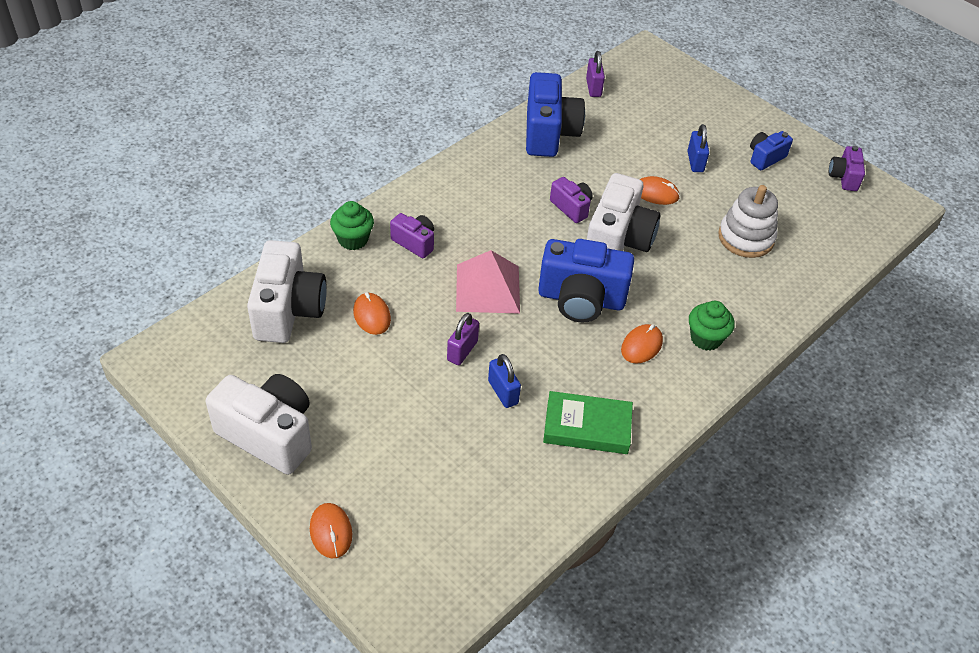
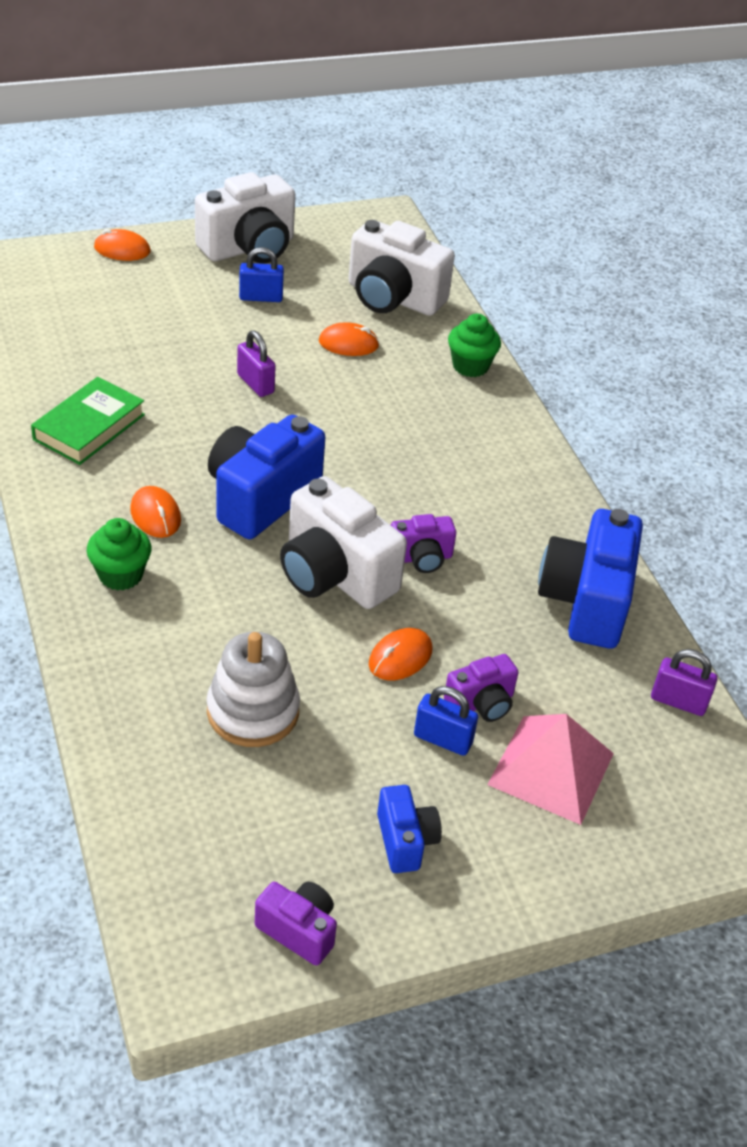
camera: 115 degrees right, 5 degrees down
(414, 242) = (438, 406): purple camera -> purple camera (481, 703)
(488, 288) = (330, 433): pink pyramid -> pink pyramid (551, 769)
(503, 392) = (180, 390): blue padlock -> blue padlock (261, 297)
(549, 133) = (586, 601): blue camera -> blue camera turned 75 degrees clockwise

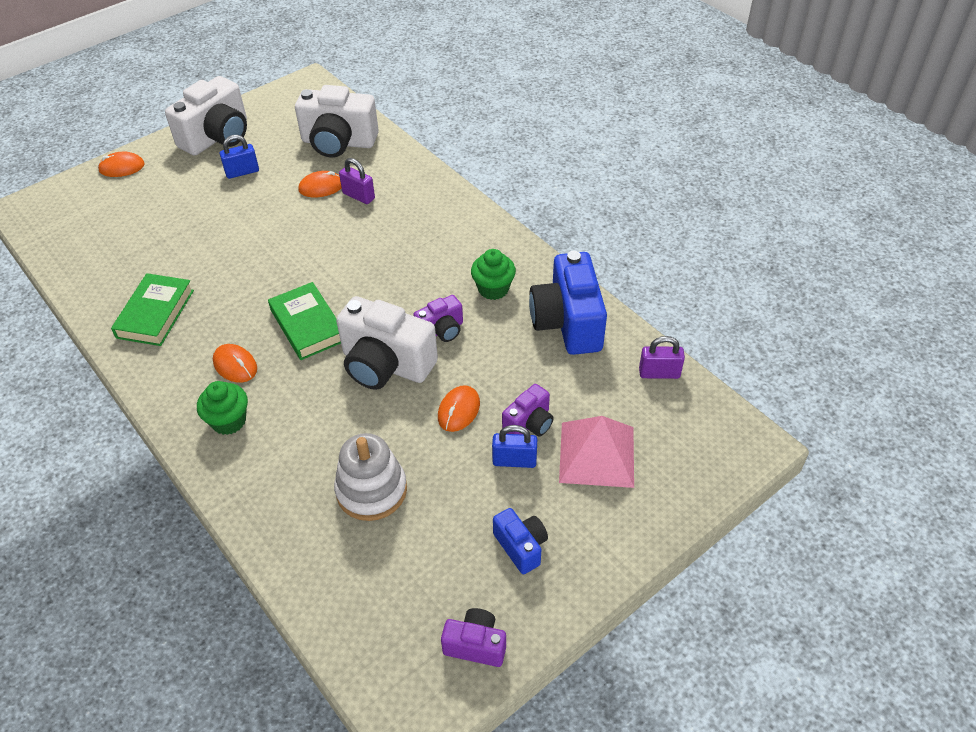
camera: 15 degrees left, 5 degrees up
(255, 384) = (266, 239): purple padlock -> purple padlock (358, 196)
(261, 498) = (308, 325): blue camera -> green book
(470, 366) = (414, 176): green cupcake -> green cupcake (493, 289)

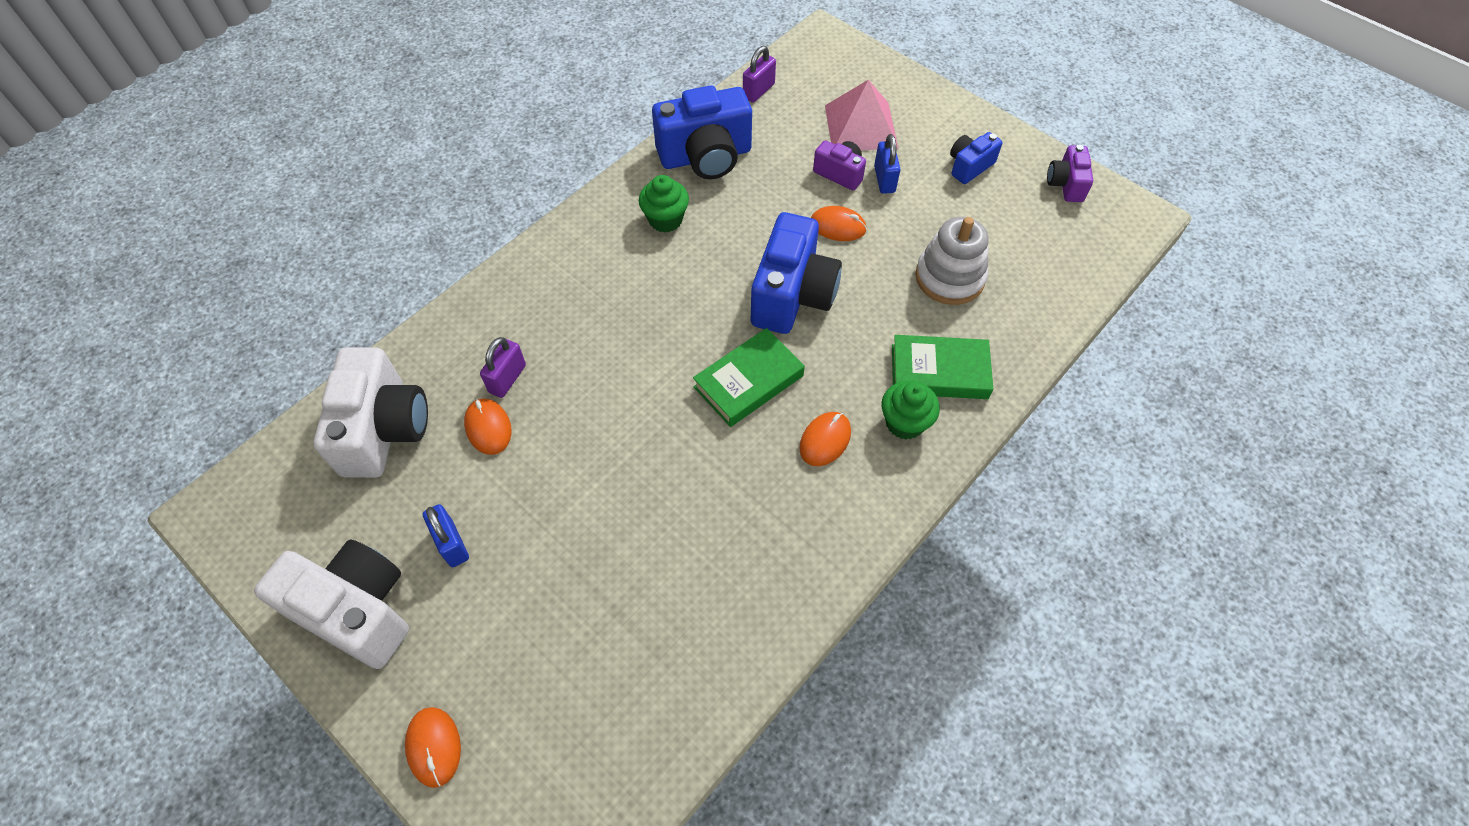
camera: 100 degrees left, 10 degrees up
(155, 314) = (759, 562): green book -> green book (939, 371)
(386, 365) = (792, 295): white camera -> blue camera
(441, 330) = (734, 255): purple camera -> none
(659, 373) = (758, 91): purple padlock -> purple padlock turned 45 degrees clockwise

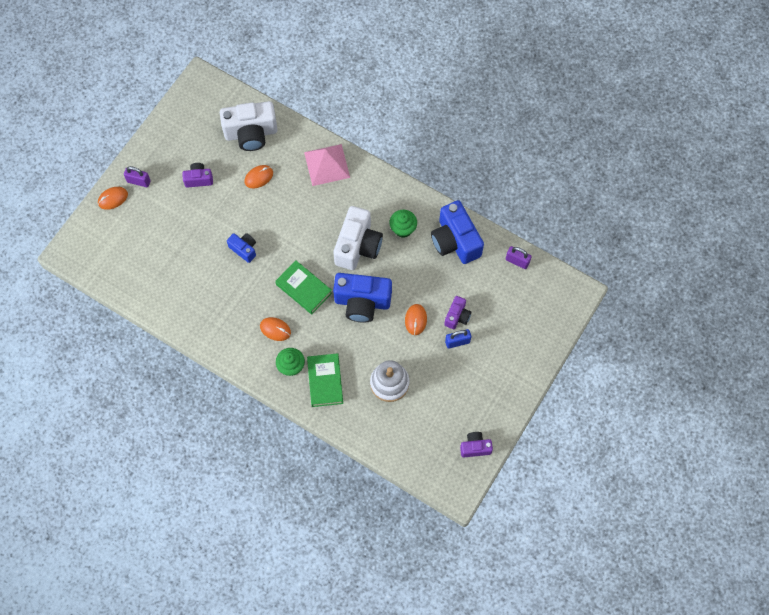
camera: 80 degrees right, 10 degrees up
(356, 611) = (164, 152): white camera -> white camera (358, 246)
(452, 544) = (199, 179): blue padlock -> purple camera
(507, 379) = (287, 178): purple padlock -> purple padlock (139, 181)
(861, 126) = (499, 324): pink pyramid -> pink pyramid (327, 164)
(969, 166) = (478, 390): blue camera -> blue camera (244, 249)

